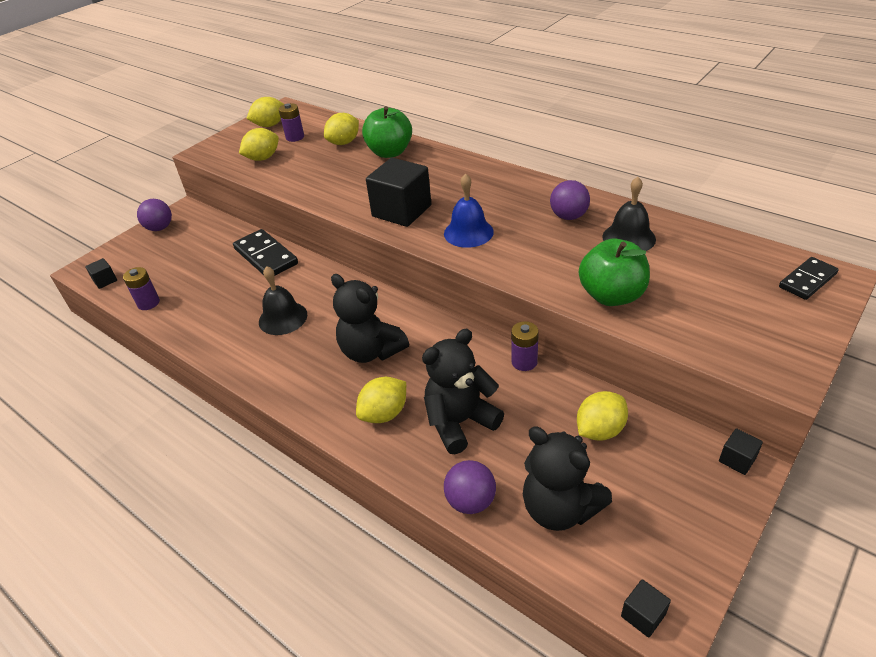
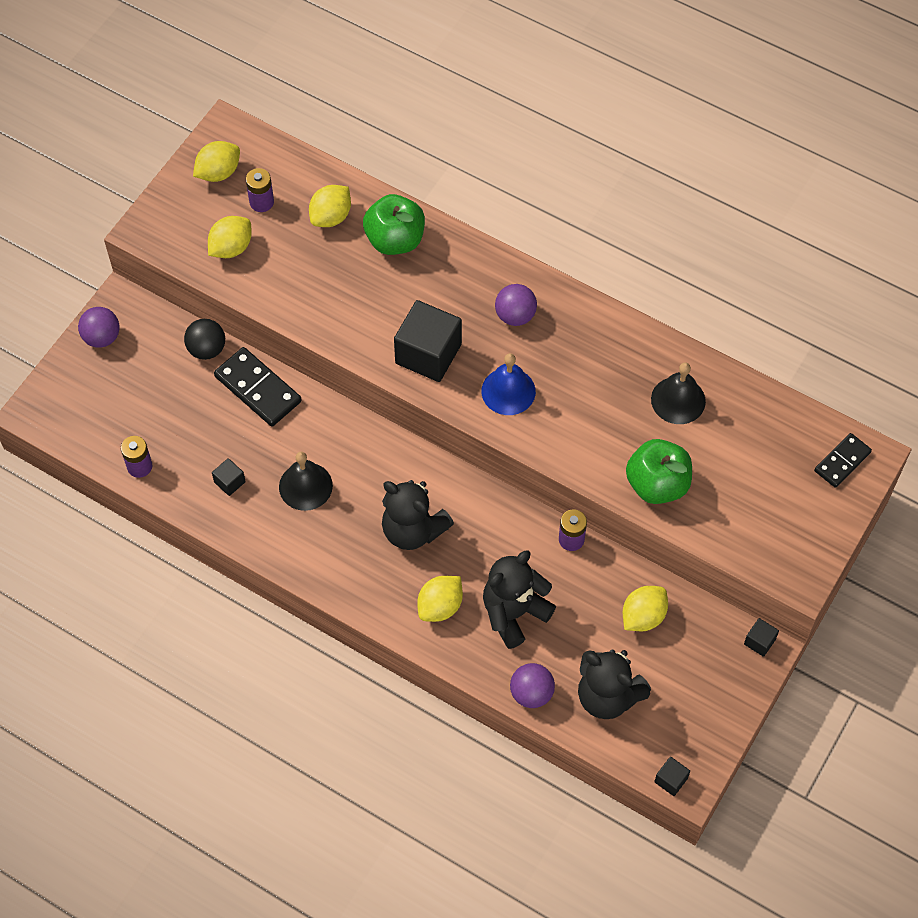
camera: 10 degrees left, 20 degrees up
(105, 280) = (69, 431): black cube -> black cube (229, 482)
(235, 234) = (207, 349): none -> black ball
(568, 216) = (616, 365): purple ball -> purple ball (515, 315)

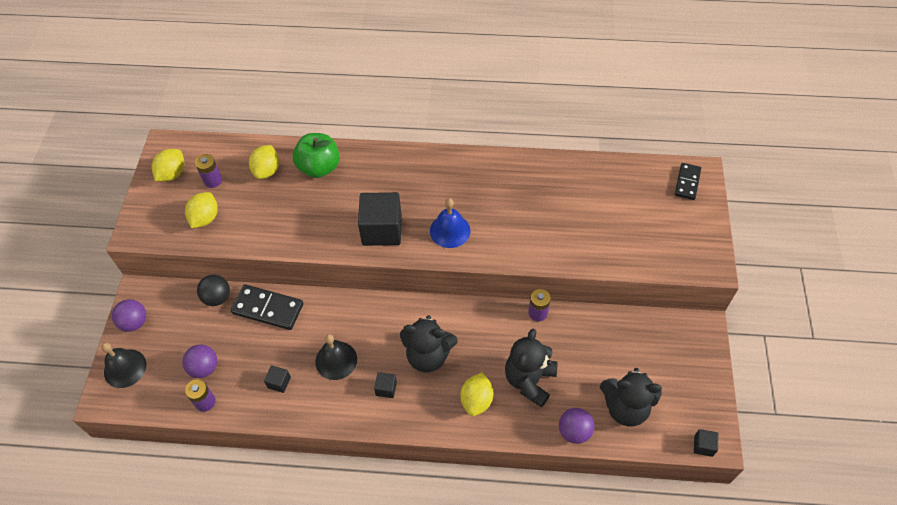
camera: 25 degrees left, 5 degrees down
(515, 315) = (426, 181): purple ball -> purple ball (204, 368)
(643, 616) = (615, 342): yellow lemon -> none
(657, 484) = (583, 247): green apple -> none
(678, 400) = (563, 189): black bell -> black bell (125, 368)
(759, 641) = (697, 323): black cube -> black cube (386, 388)

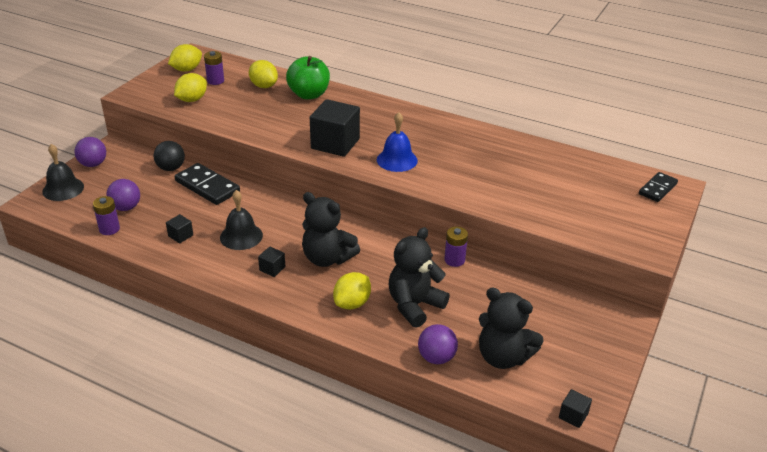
camera: 20 degrees right, 20 degrees down
(267, 170) = (264, 86): yellow lemon -> yellow lemon turned 75 degrees counterclockwise

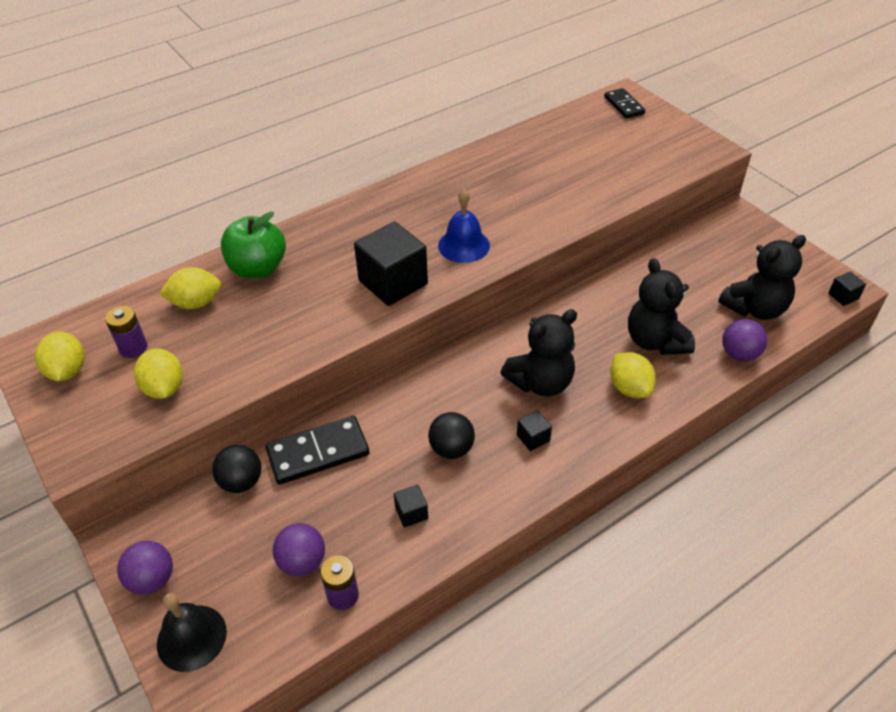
camera: 60 degrees left, 10 degrees up
(241, 236) = (451, 449): black bell -> black ball
(454, 260) = (598, 285): purple battery -> none

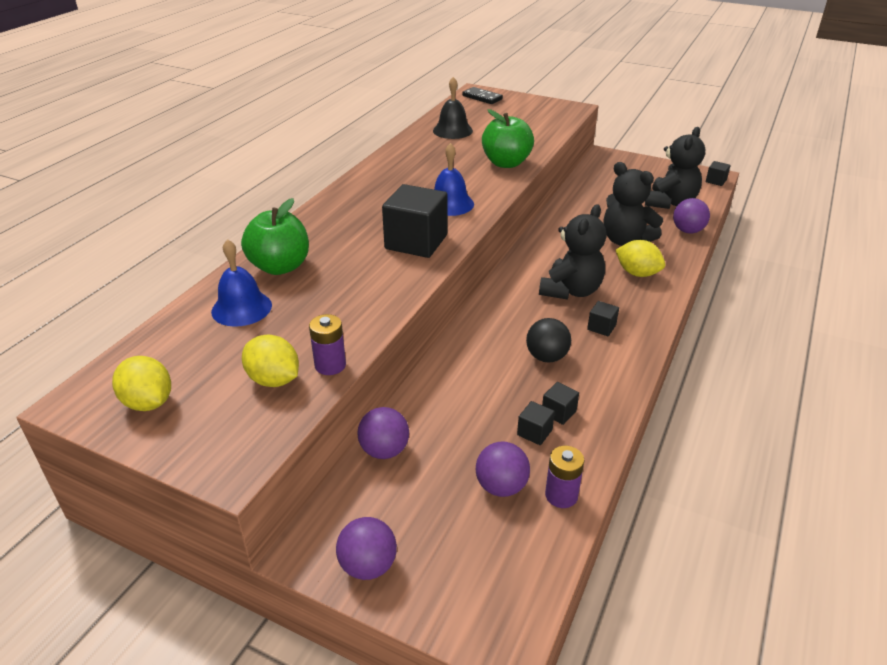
camera: 30 degrees left, 10 degrees down
(133, 348) = (208, 361): purple battery -> purple battery (330, 365)
(191, 637) = (454, 594): black bell -> black bell (452, 130)
(196, 303) = (241, 308): yellow lemon -> blue bell
(241, 482) = (384, 450): black ball -> purple ball
(318, 452) = (435, 401): black domino -> none
(373, 523) = (534, 432): none -> black cube
(567, 209) = (506, 163): none -> green apple

